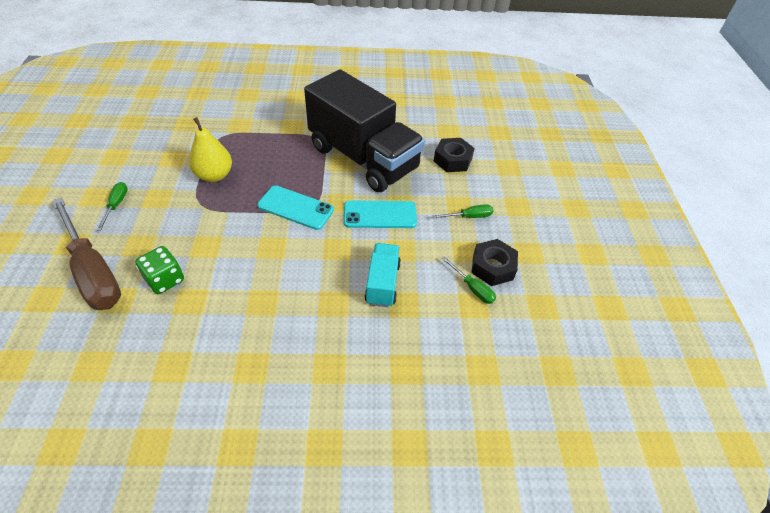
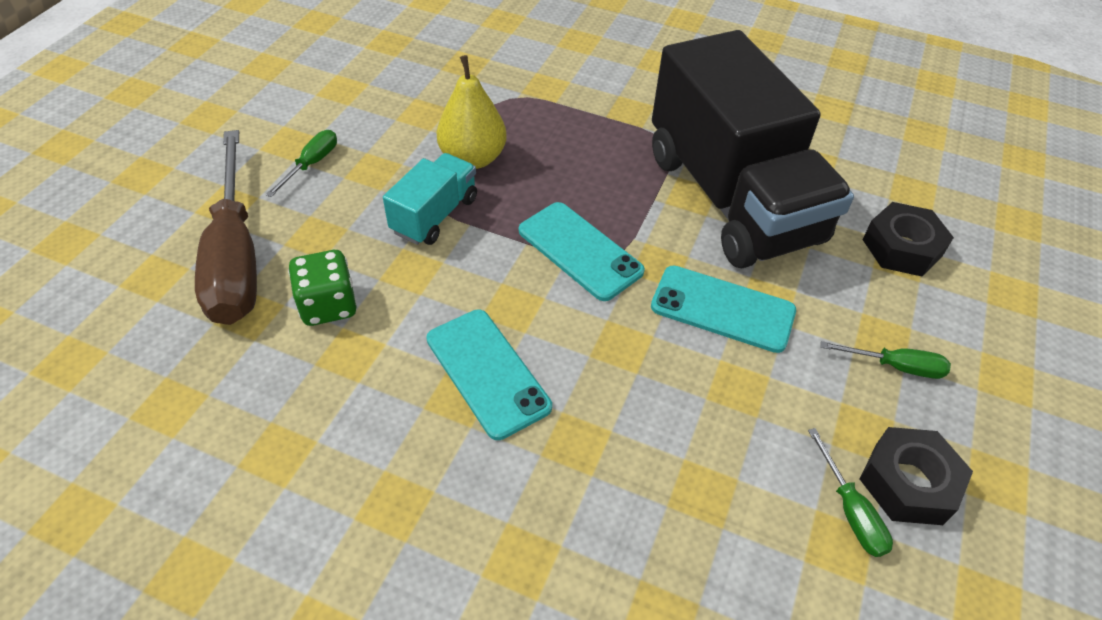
camera: 25 degrees right, 0 degrees up
(272, 285) = (487, 372): none -> turquoise phone
(382, 283) = (678, 438): turquoise truck -> turquoise truck (435, 215)

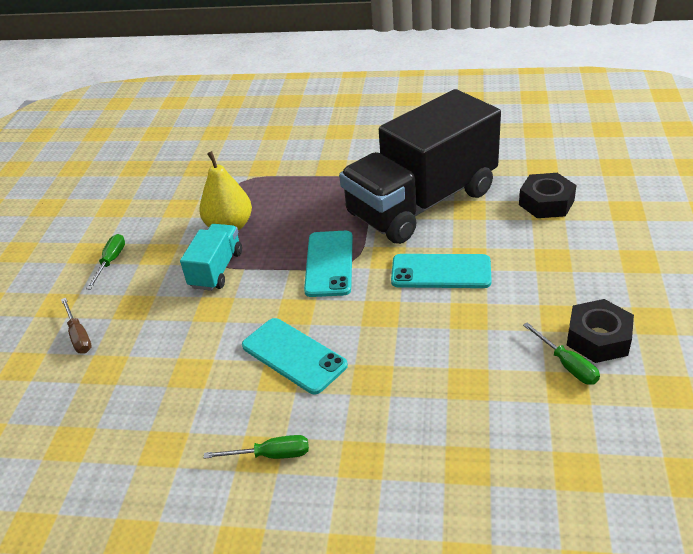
camera: 10 degrees left, 10 degrees down
(235, 257) = (79, 336): brown screwdriver -> brown screwdriver, size x0.43
(328, 305) = (162, 347): green dice -> none
(580, 251) = (329, 263): turquoise phone -> turquoise phone turned 60 degrees clockwise
(731, 198) = (422, 203): black truck -> black truck turned 90 degrees clockwise
(895, 366) = (566, 274): green screwdriver -> green screwdriver (271, 455)

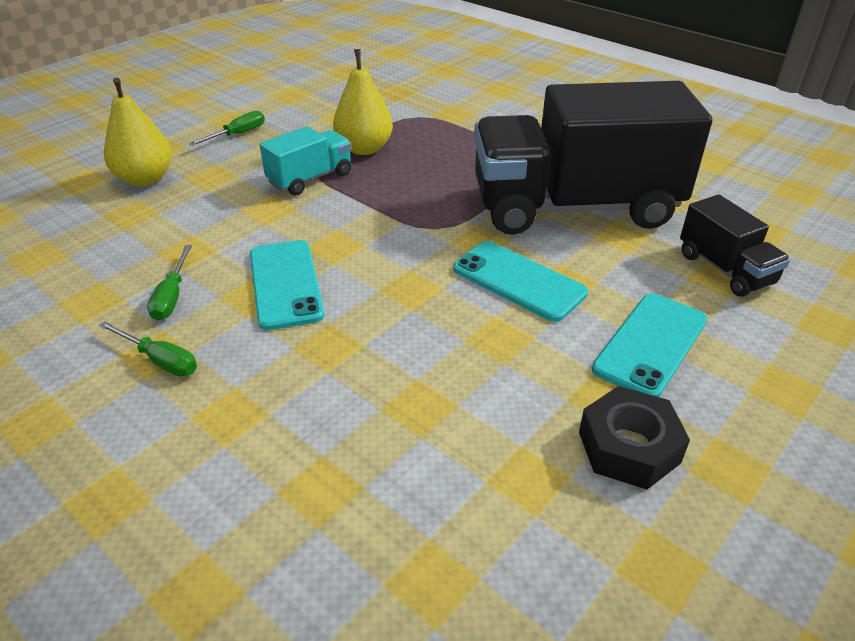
camera: 30 degrees right, 0 degrees up
(79, 336) = (145, 179): brown screwdriver -> yellow pear
(329, 263) = (415, 220): turquoise phone -> turquoise phone (650, 344)
(546, 202) = (725, 269): black nut -> black truck
(567, 365) = (555, 454): green screwdriver -> green screwdriver (172, 296)

